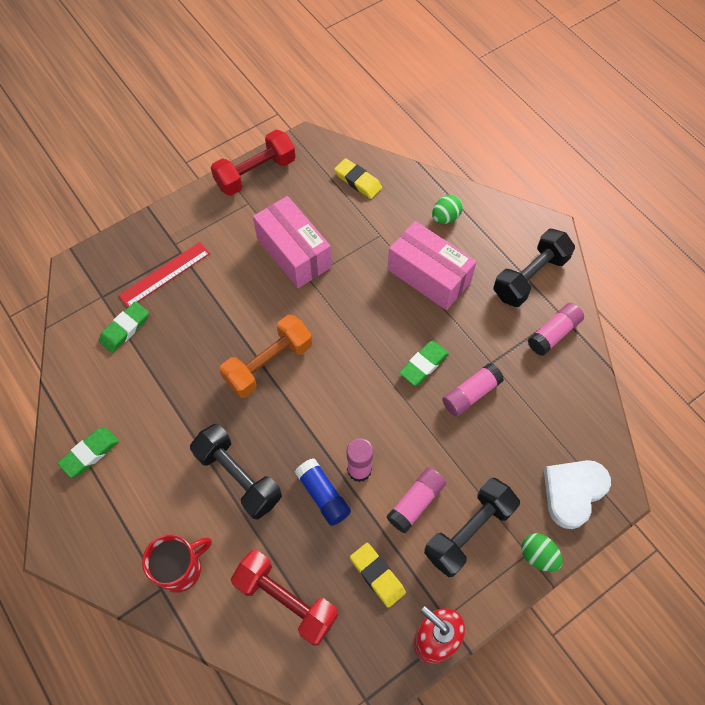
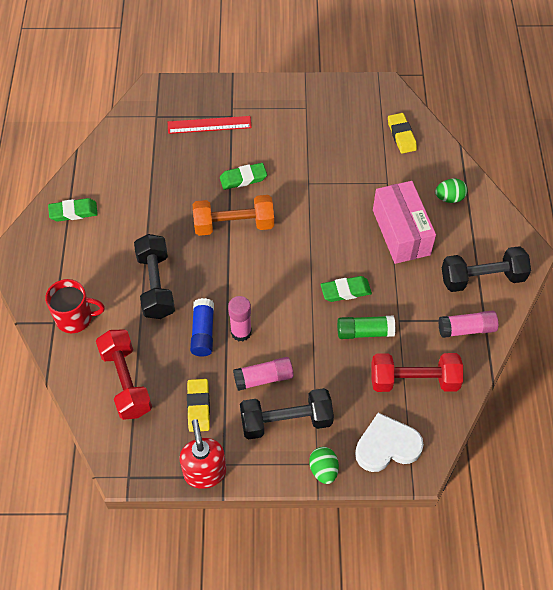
camera: 35 degrees right, 5 degrees down
(125, 329) = (155, 146): green eraser -> green eraser (243, 178)
(255, 173) = (328, 90): red dumbbell -> red dumbbell (414, 380)
(293, 253) = (312, 160): pink box -> none
(470, 394) = (364, 332): pink glue stick -> green glue stick

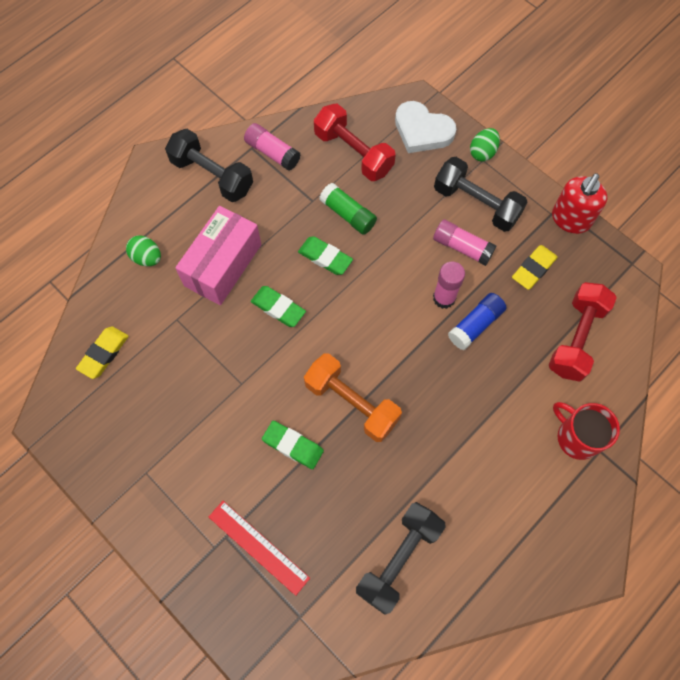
camera: 135 degrees left, 10 degrees up
(73, 212) = (490, 564): green eraser -> green eraser (278, 308)
(156, 285) = (477, 405): black dumbbell -> black dumbbell (398, 559)

